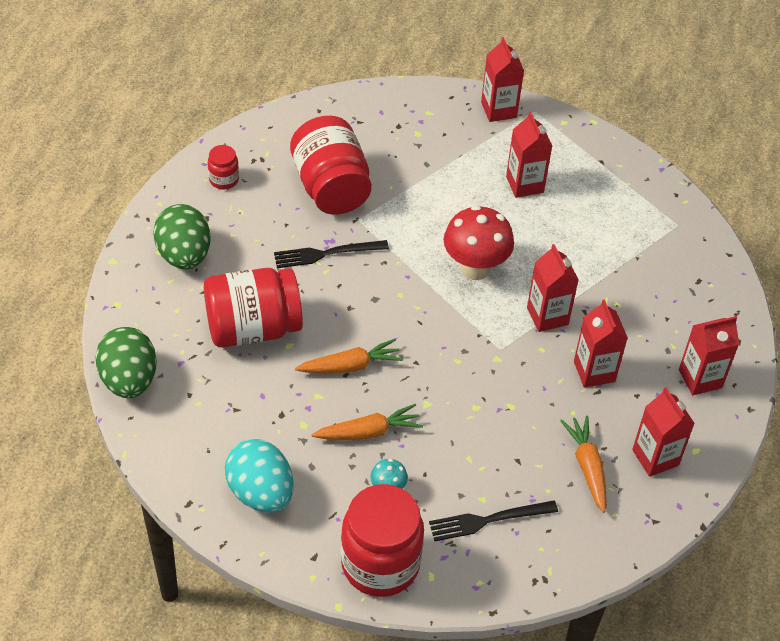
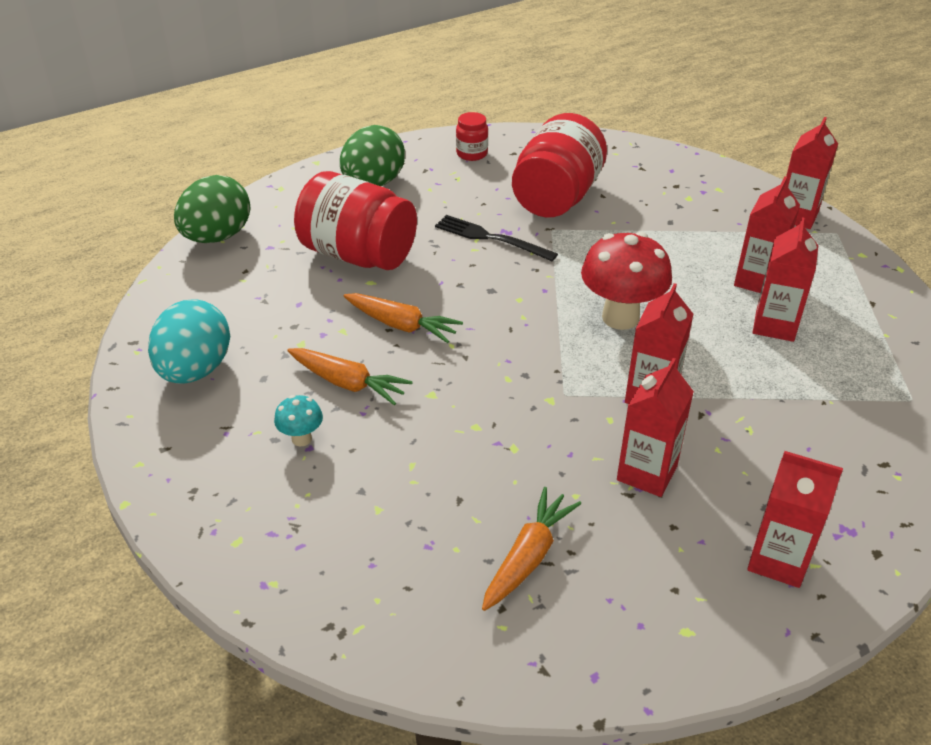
camera: 45 degrees right, 10 degrees down
(380, 564) = (208, 496): red jar -> none
(488, 520) = (357, 532): black fork -> none
(655, 457) = (623, 603): red carton -> red carton (774, 325)

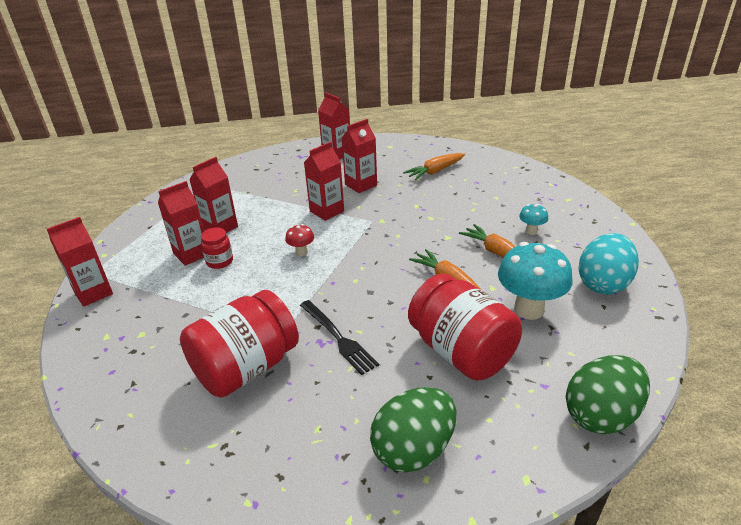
camera: 155 degrees left, 5 degrees down
(292, 314) = (529, 309): none -> turquoise mushroom
(472, 154) = (275, 468): red jar -> red jar (220, 261)
(620, 317) = (301, 252): red mushroom -> red mushroom, size x0.48

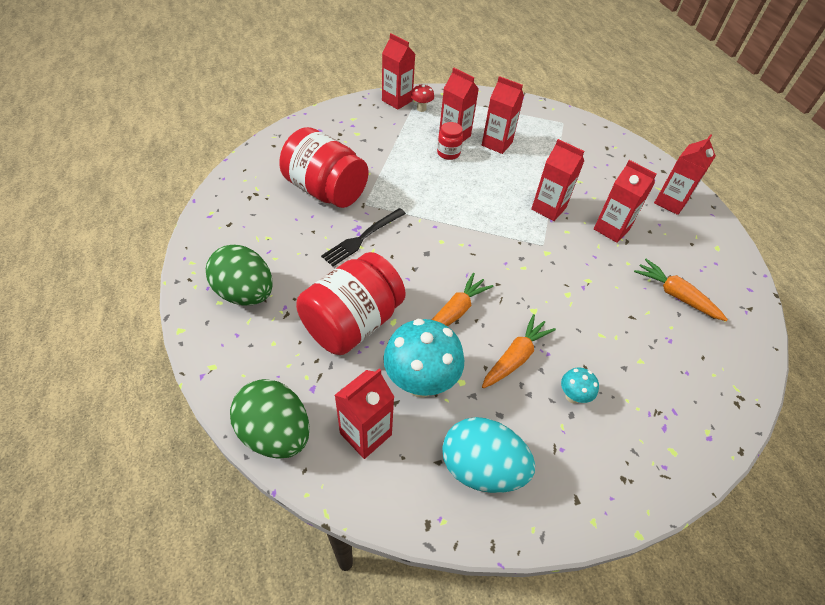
camera: 75 degrees right, 15 degrees up
(301, 252) = (474, 200): red mushroom -> red mushroom (421, 109)
(587, 348) = (365, 434): none -> red carton

